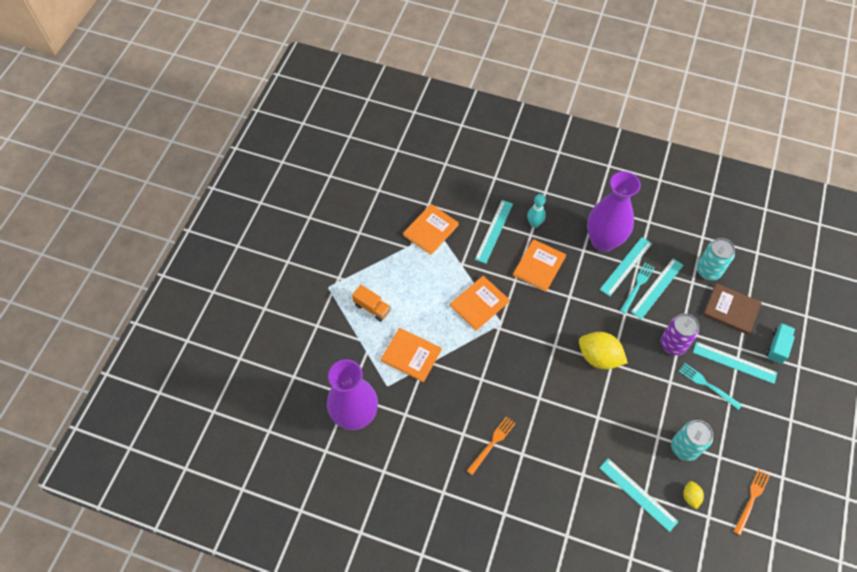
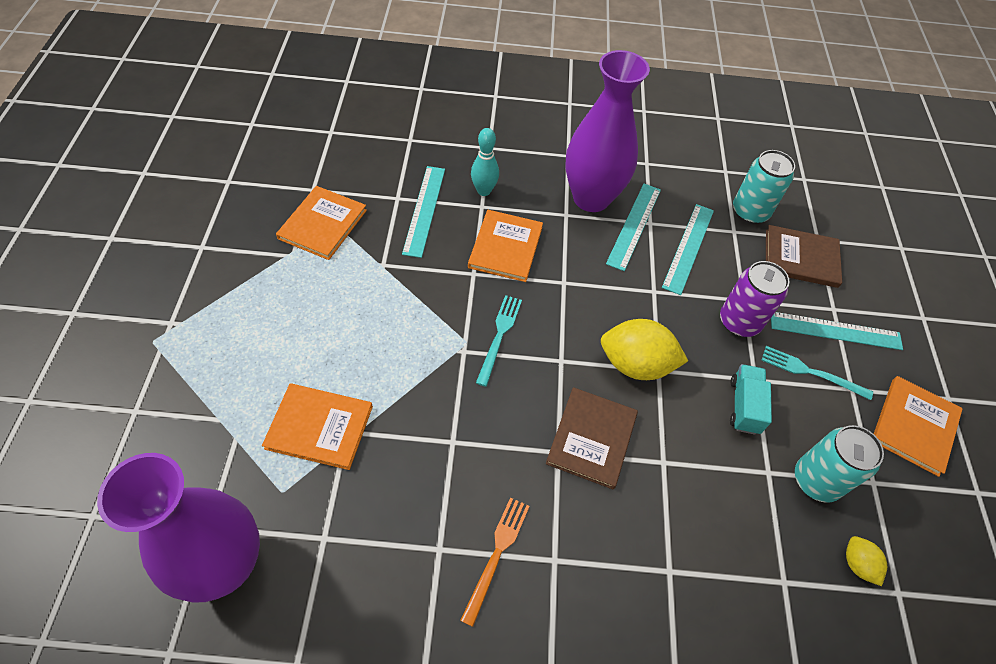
camera: 20 degrees left, 5 degrees down
(372, 308) = (237, 361): orange truck -> none
(479, 303) = (423, 319): orange book -> orange book (914, 426)
(560, 395) = (591, 438): none -> brown book
(637, 286) = (659, 250): turquoise fork -> turquoise fork (499, 336)
(638, 494) = (772, 583): turquoise ruler -> none
(751, 499) = (950, 543): orange fork -> none
(777, 347) = (883, 297): turquoise truck -> turquoise truck (744, 406)

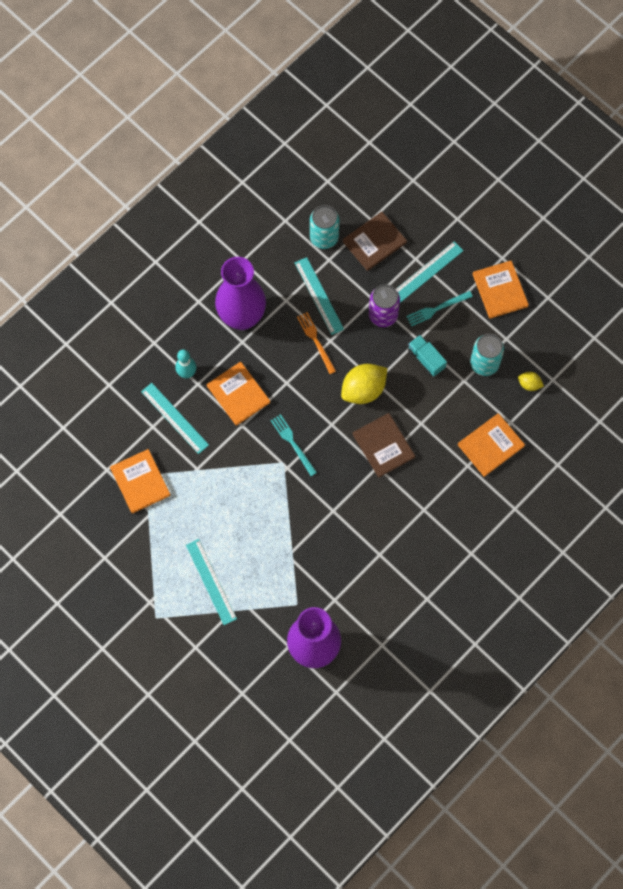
camera: 45 degrees left, 15 degrees up
(319, 427) = (275, 566): orange book -> orange book (490, 445)
(496, 554) = (401, 532): orange fork -> orange fork (316, 341)
(634, 225) = (280, 311): turquoise ruler -> turquoise ruler (211, 582)

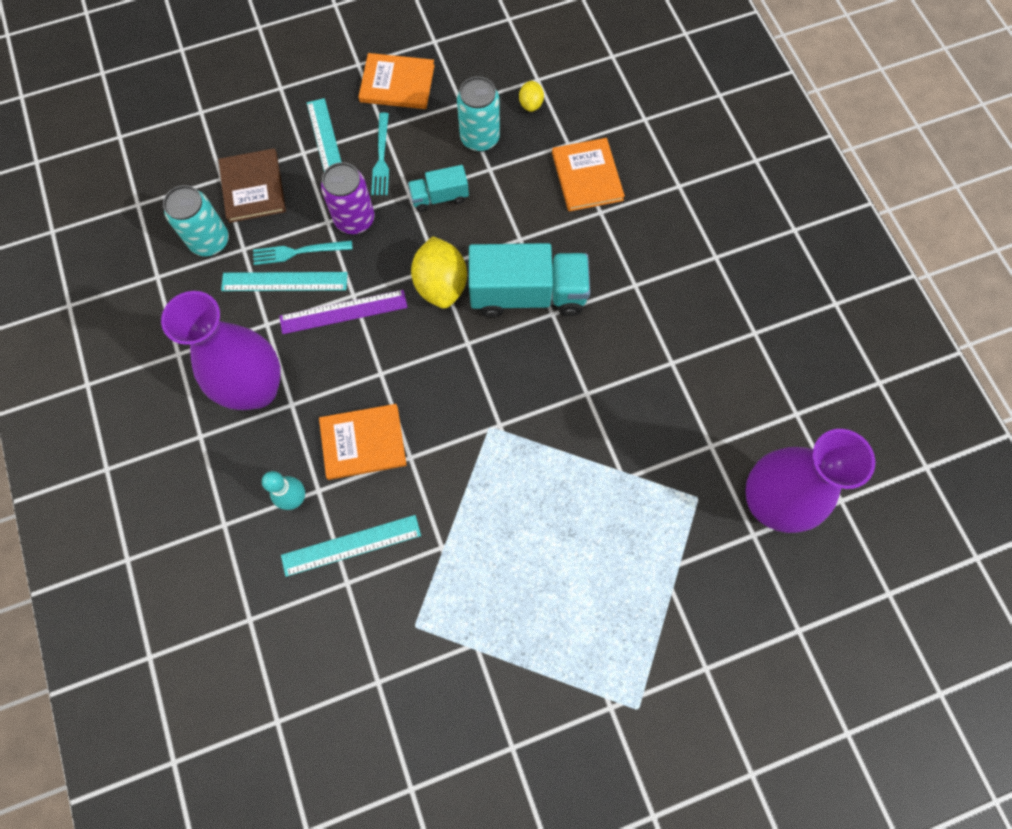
camera: 65 degrees left, 0 degrees up
(140, 482) = (421, 639): orange book -> none
(211, 582) = (617, 602): turquoise ruler -> none
(293, 443) = (469, 402): turquoise fork -> turquoise fork (298, 252)
(316, 341) = (343, 312): orange fork -> purple ruler
(383, 445) = (528, 294): brown book -> turquoise truck
(529, 384) = (531, 104): yellow lemon -> yellow lemon turned 45 degrees counterclockwise

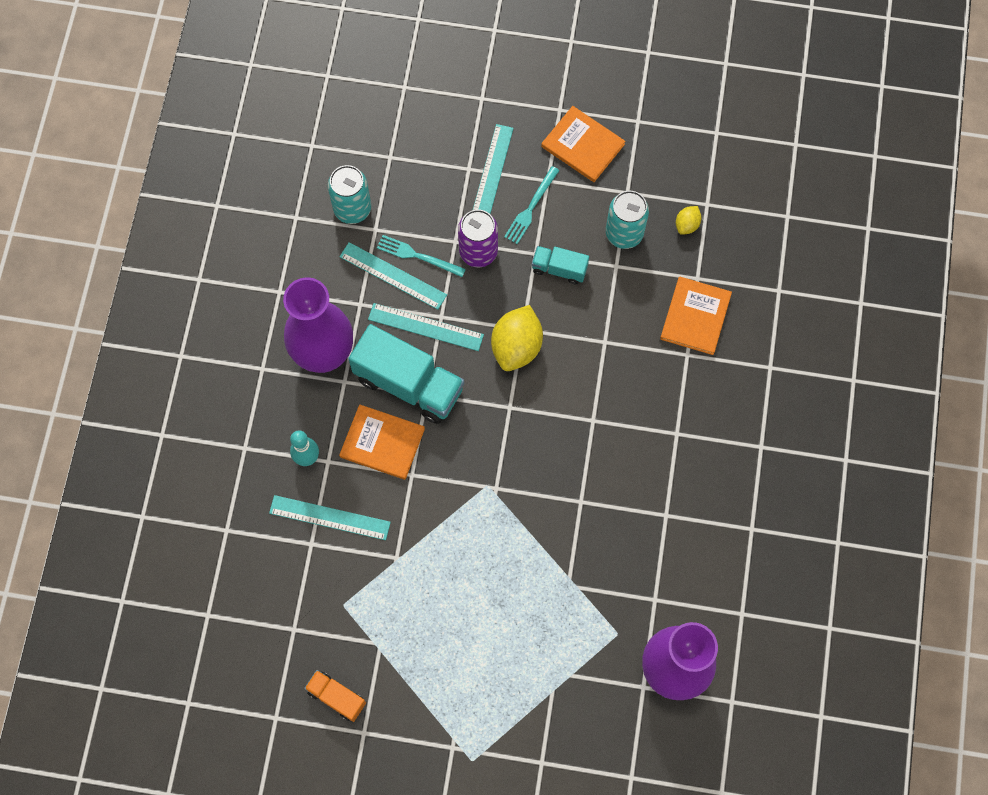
camera: 30 degrees right, 0 degrees up
(253, 187) = (411, 179): brown book -> none
(343, 312) = (425, 327): purple ruler -> turquoise ruler
(462, 727) = (336, 697): none -> orange truck
(528, 294) = (582, 393): turquoise truck -> turquoise truck (409, 384)

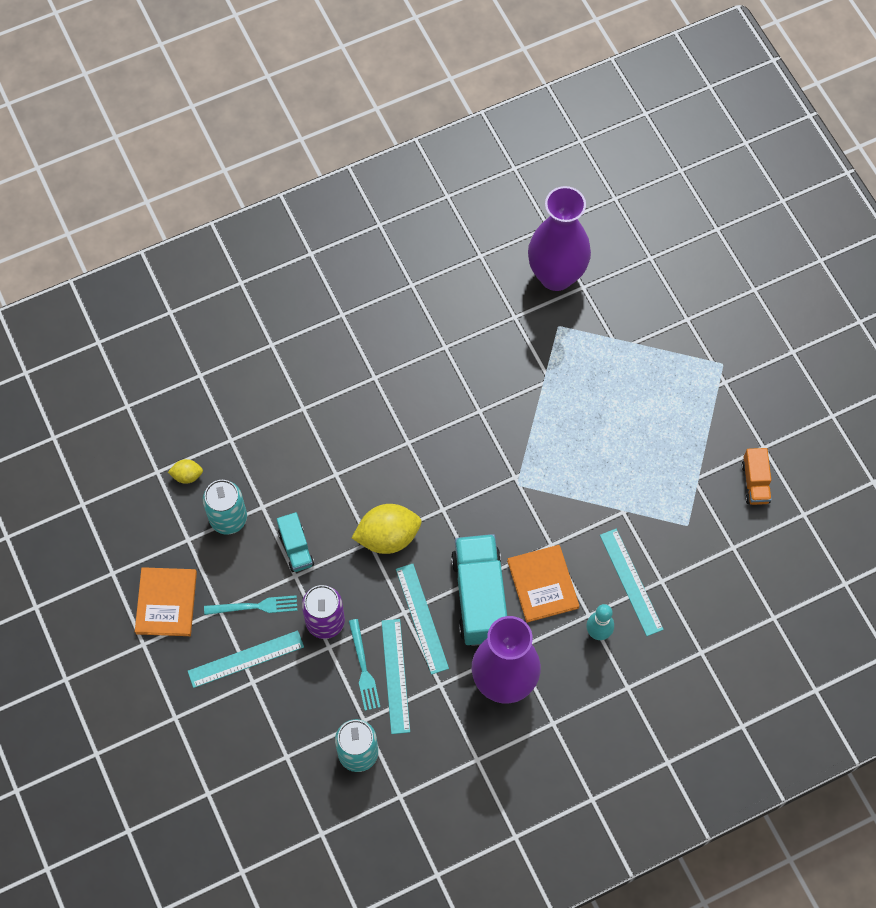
camera: 125 degrees left, 5 degrees down
(695, 316) = (266, 421): orange book -> none

